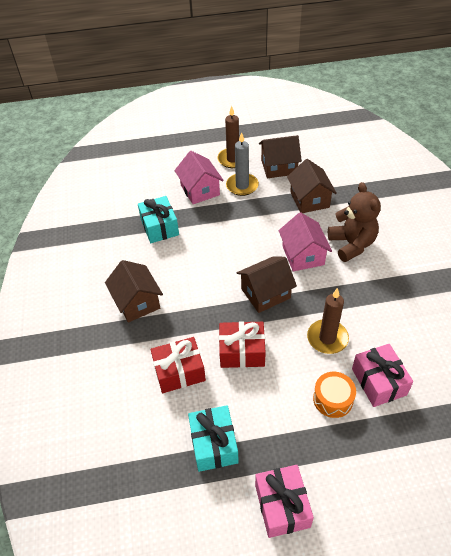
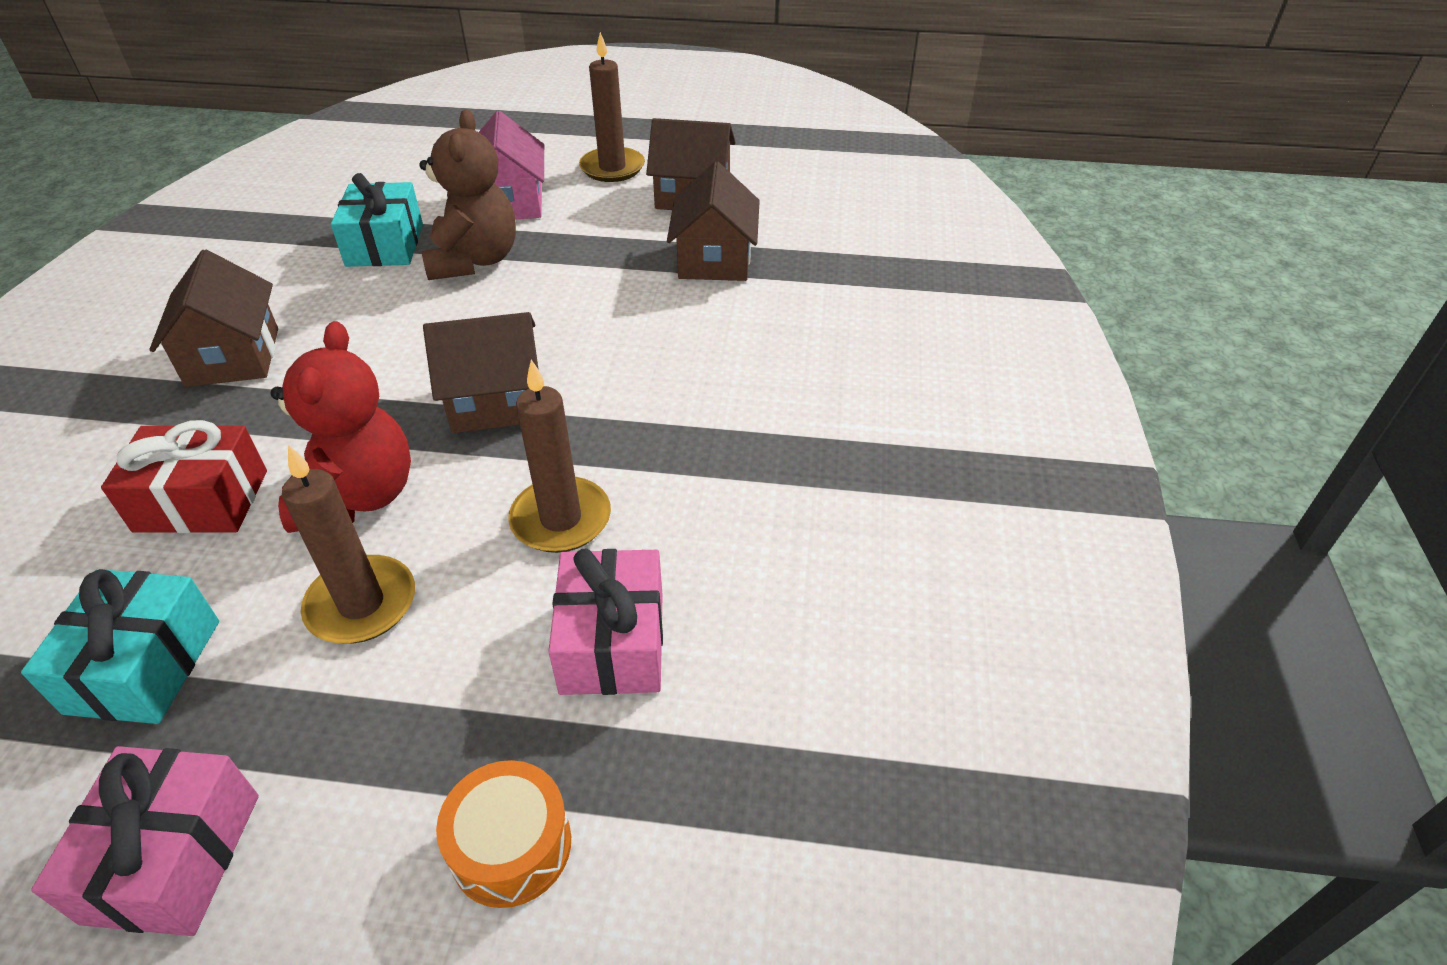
camera: 15 degrees right, 5 degrees down
(242, 186) = (596, 212): grey candle -> none
(242, 351) = (359, 497): red gift -> red teddy bear
(277, 395) = (361, 604): none -> brown candle
(303, 255) = (627, 351): pink house -> none
(333, 399) = (478, 649): orange drum -> orange drum (511, 846)
(352, 244) = (747, 355): brown teddy bear -> brown teddy bear (474, 260)

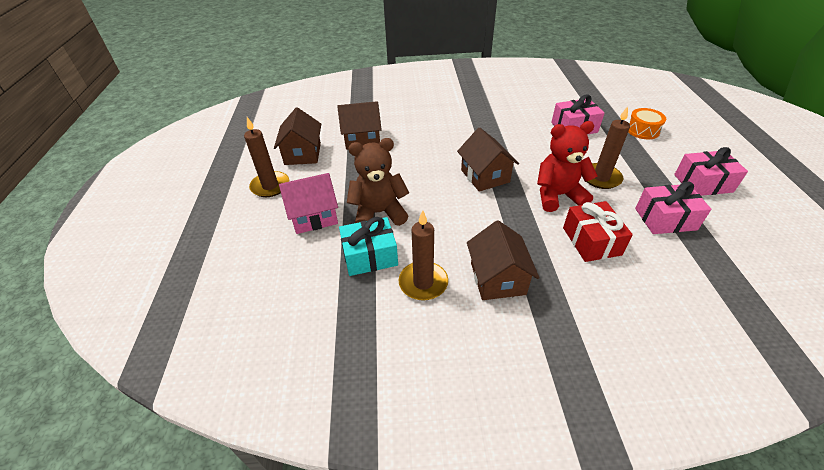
camera: 100 degrees left, 0 degrees up
(144, 666) = (665, 219): turquoise gift -> pink gift
(233, 357) = (497, 278): brown house -> brown house turned 75 degrees counterclockwise
(561, 519) = (535, 146): brown candle -> brown candle (423, 283)

